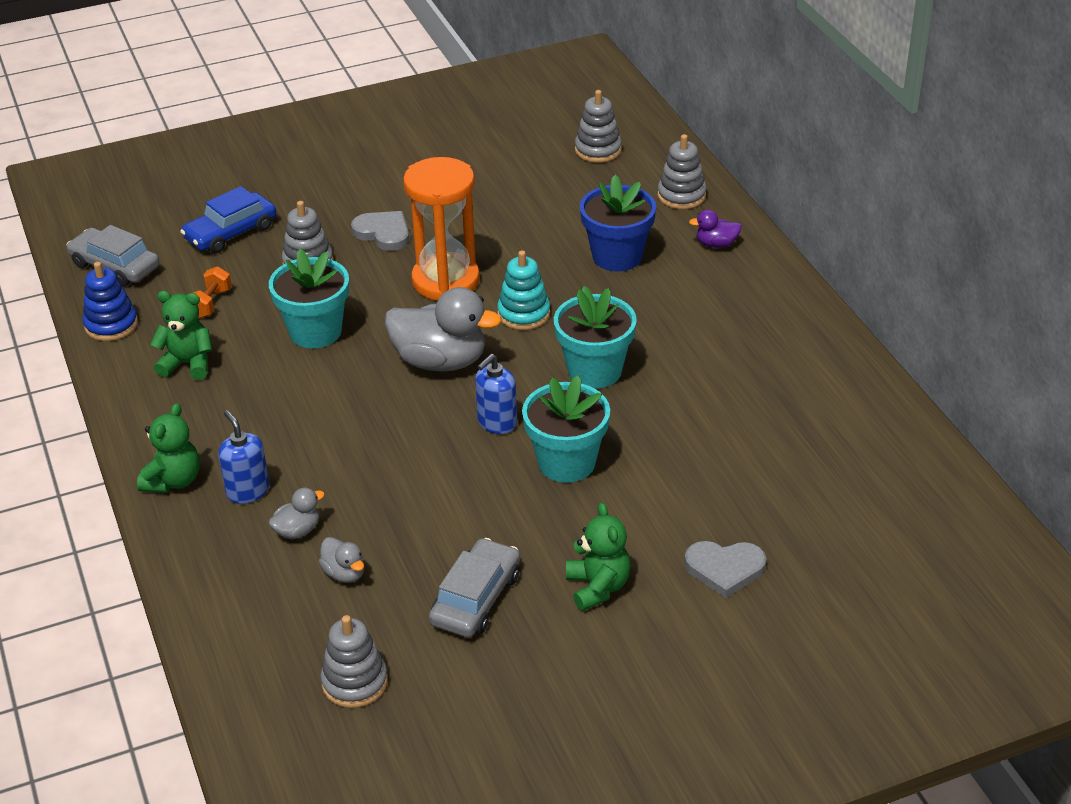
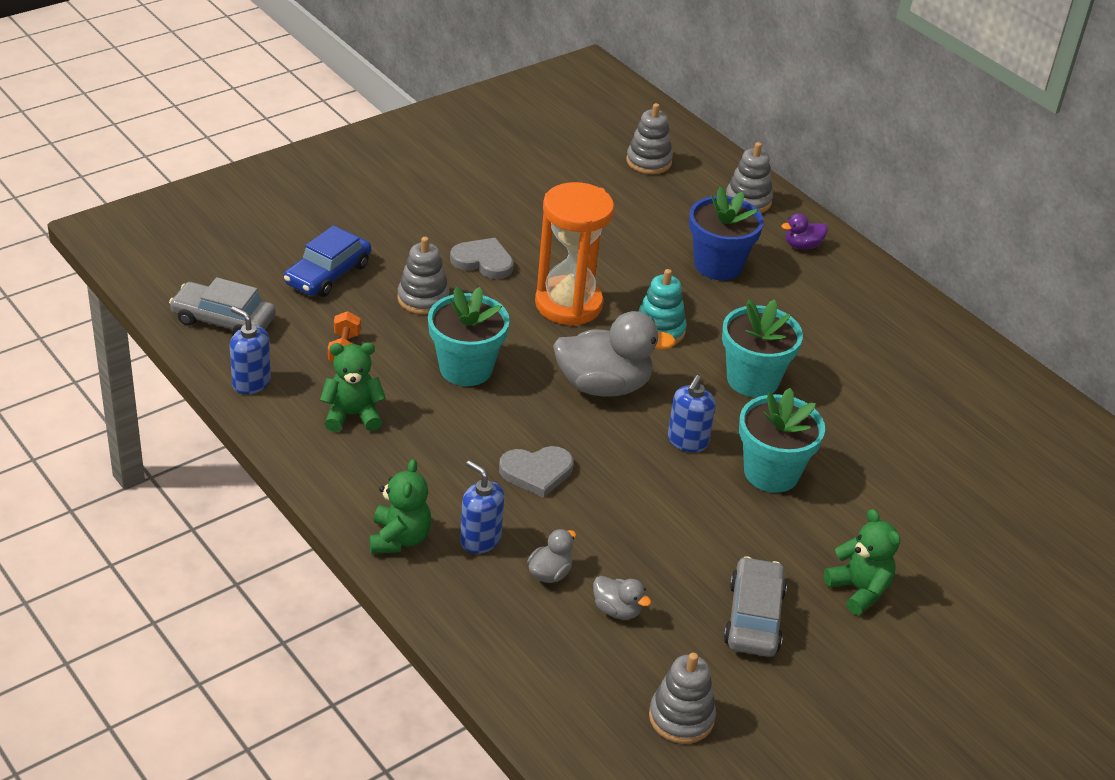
camera: 20 degrees left, 0 degrees up
(111, 325) = (251, 383): blue stacking toy -> blue soap dispenser
(725, 569) = (962, 557): grey heart -> grey heart (536, 472)

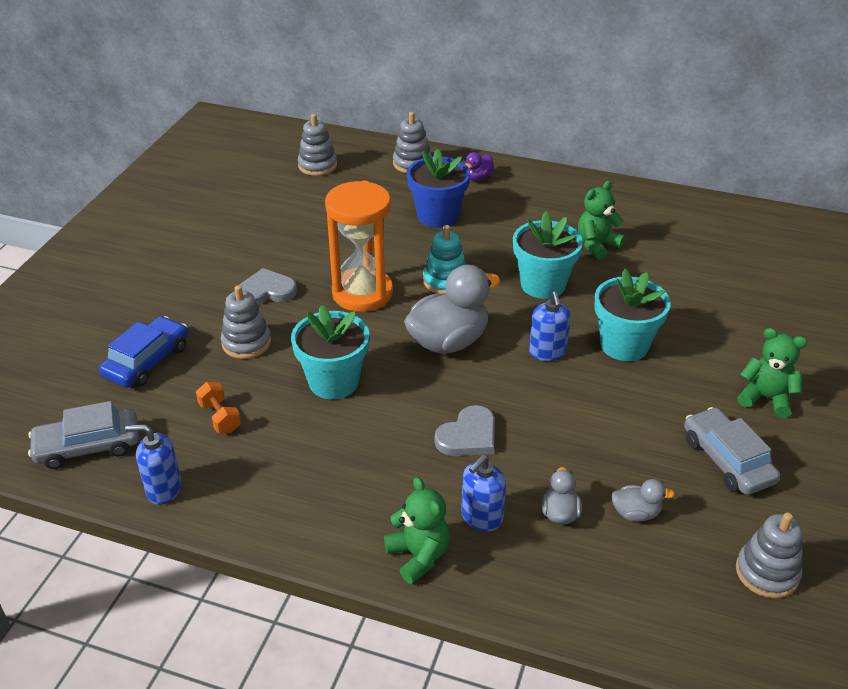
camera: 30 degrees left, 0 degrees up
(328, 274) = (147, 361): blue car -> blue car turned 150 degrees counterclockwise
(352, 415) = (279, 470): green teddy bear -> green teddy bear (597, 245)
(480, 539) = (481, 517): blue soap dispenser -> blue soap dispenser turned 60 degrees counterclockwise

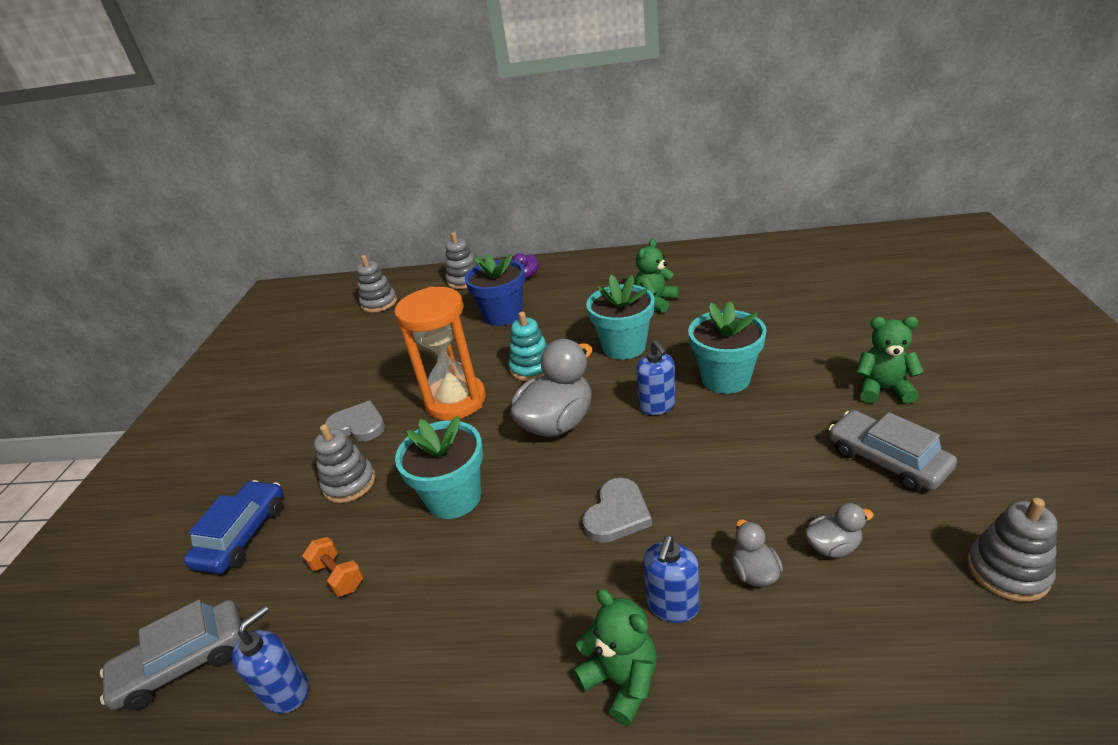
camera: 10 degrees left, 5 degrees down
(163, 489) = (286, 691): blue soap dispenser -> blue soap dispenser turned 135 degrees clockwise
(266, 291) = (358, 425): grey heart -> grey heart turned 45 degrees clockwise

